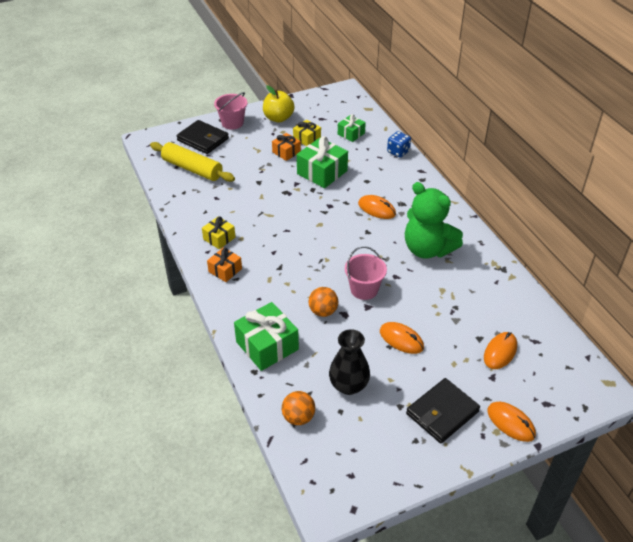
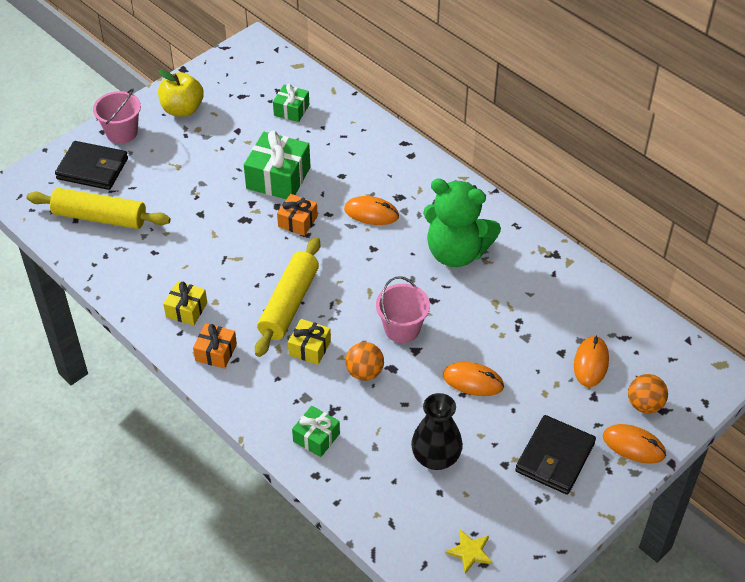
camera: 20 degrees left, 5 degrees up
(267, 346) = (316, 437): green gift -> green gift, size x0.58
(286, 152) = (217, 159): orange gift -> orange gift (297, 221)
(291, 252) = (289, 304): none -> yellow rolling pin
(298, 417) = (394, 515): orange ball -> orange ball (644, 404)
(307, 138) = (236, 132): yellow gift -> yellow gift (309, 348)
(344, 462) = (470, 552): none -> yellow star
(398, 152) = (364, 122): blue dice -> none

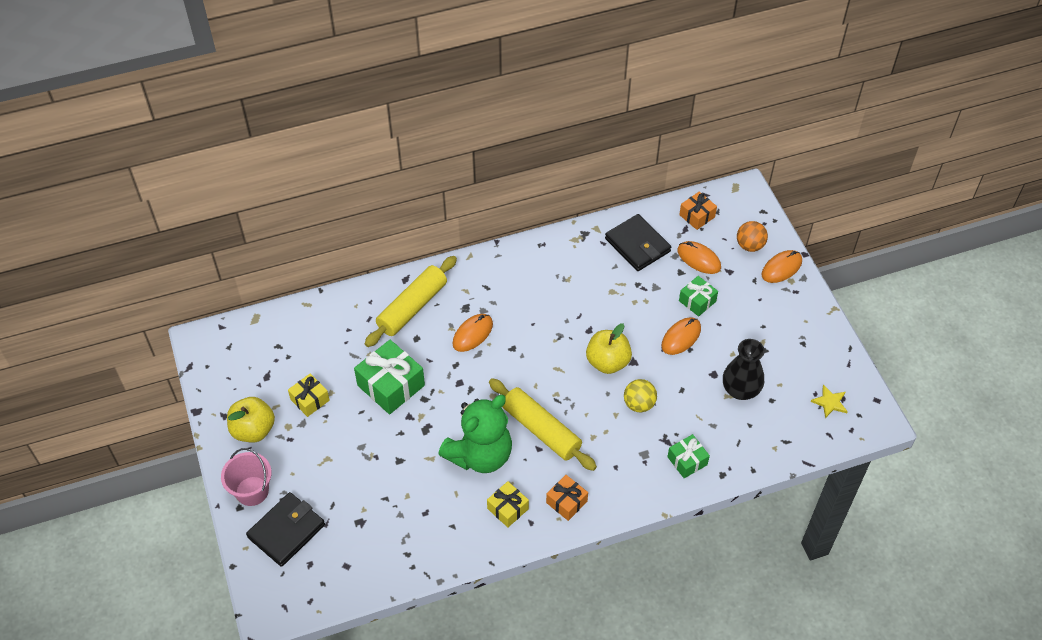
camera: 65 degrees left, 5 degrees up
(100, 217) = (356, 544): yellow rolling pin -> yellow rolling pin (412, 307)
(291, 110) = (311, 344): green gift -> green gift (697, 301)
(297, 221) = (451, 390): orange gift -> orange gift (697, 216)
(309, 348) = (596, 432): yellow gift -> yellow gift (310, 400)
(364, 372) = (639, 404): orange ball -> yellow ball
(402, 329) = (607, 362): pink bucket -> yellow apple
(456, 252) = (548, 294): green teddy bear -> green teddy bear (480, 455)
(555, 457) = (771, 317): black wallet -> black wallet (637, 245)

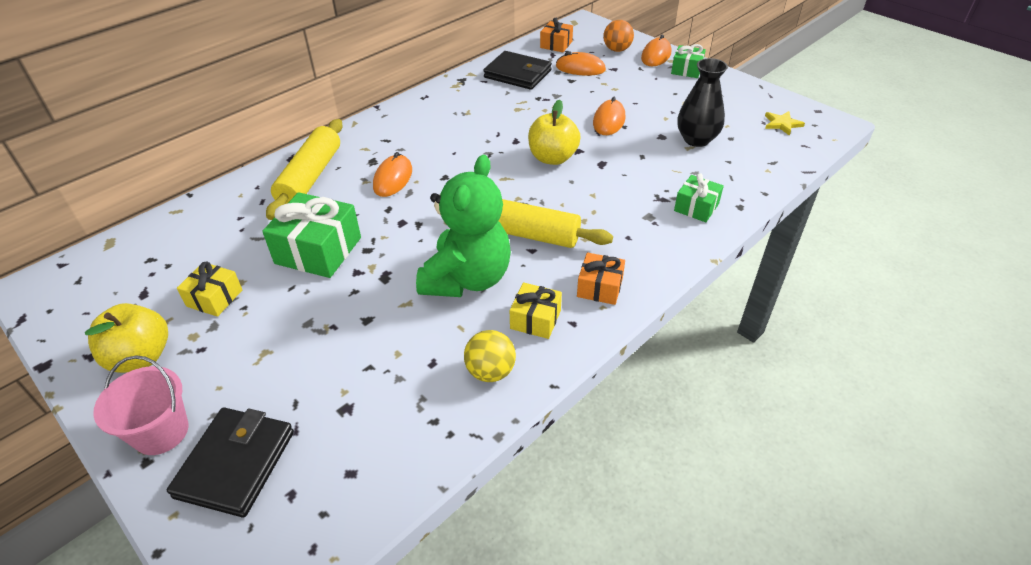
camera: 25 degrees left, 10 degrees down
(639, 404) = (610, 179): yellow ball -> yellow ball (490, 371)
(697, 301) = (602, 93): green gift -> green gift (686, 70)

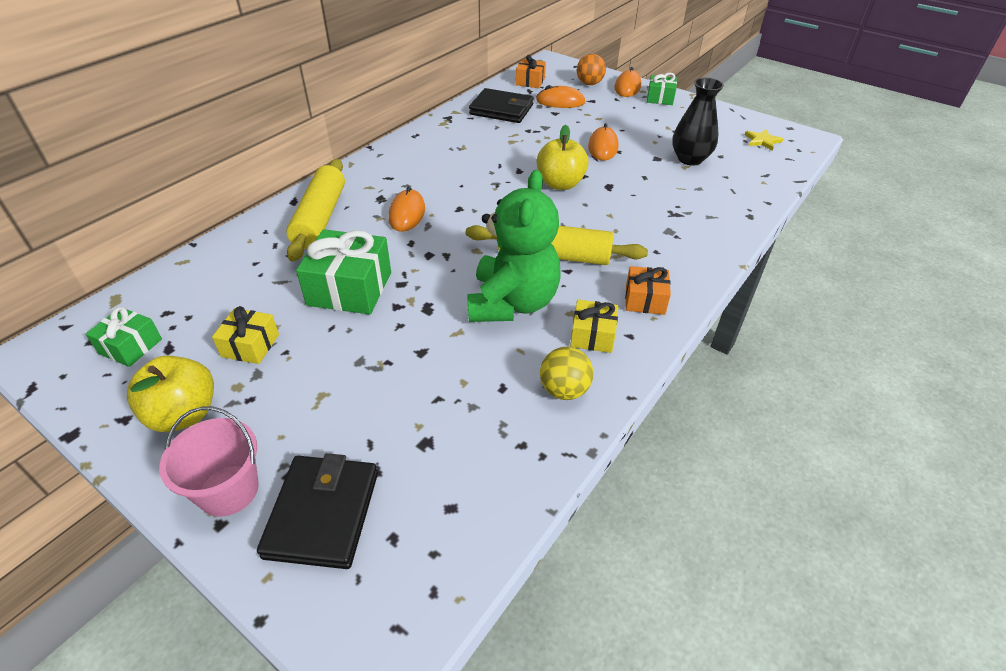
camera: 10 degrees left, 0 degrees up
(696, 207) = (710, 219): green gift -> green gift (130, 346)

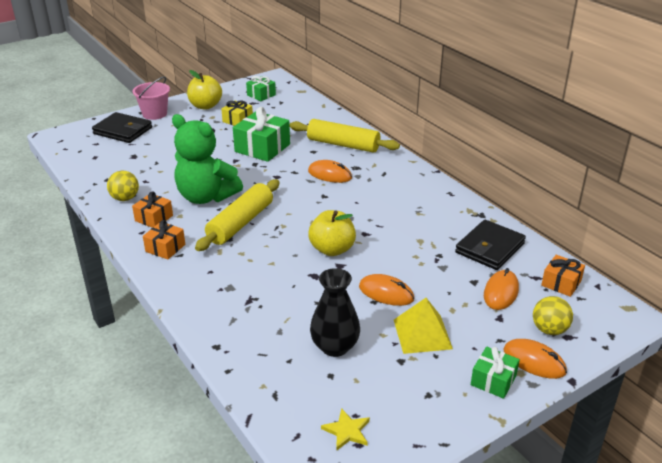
camera: 110 degrees right, 10 degrees down
(589, 84) = (549, 330): orange ball -> yellow ball
(592, 335) = (154, 218): yellow gift -> orange gift
(638, 126) = (422, 334): none -> yellow pyramid

